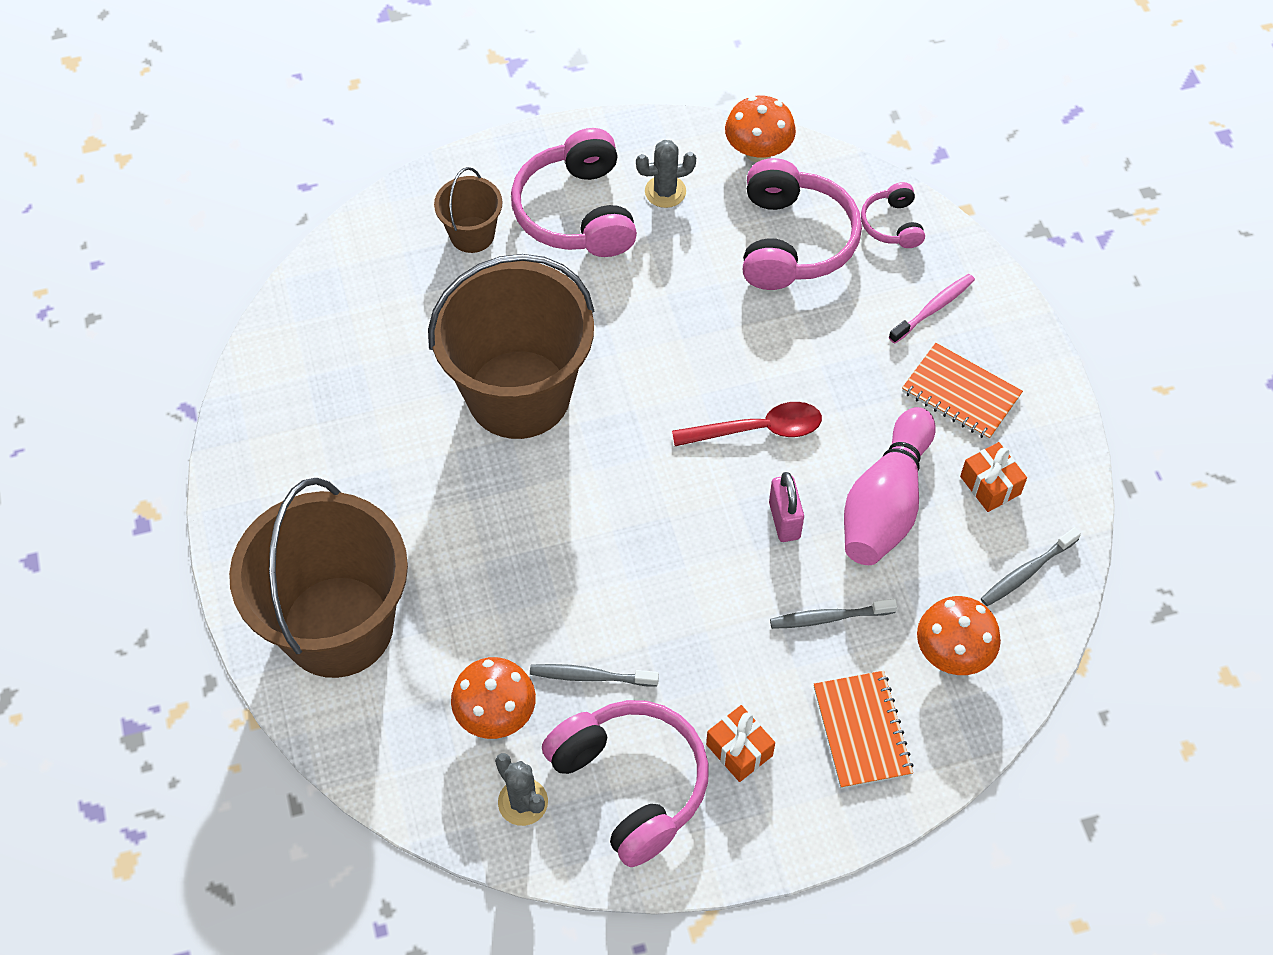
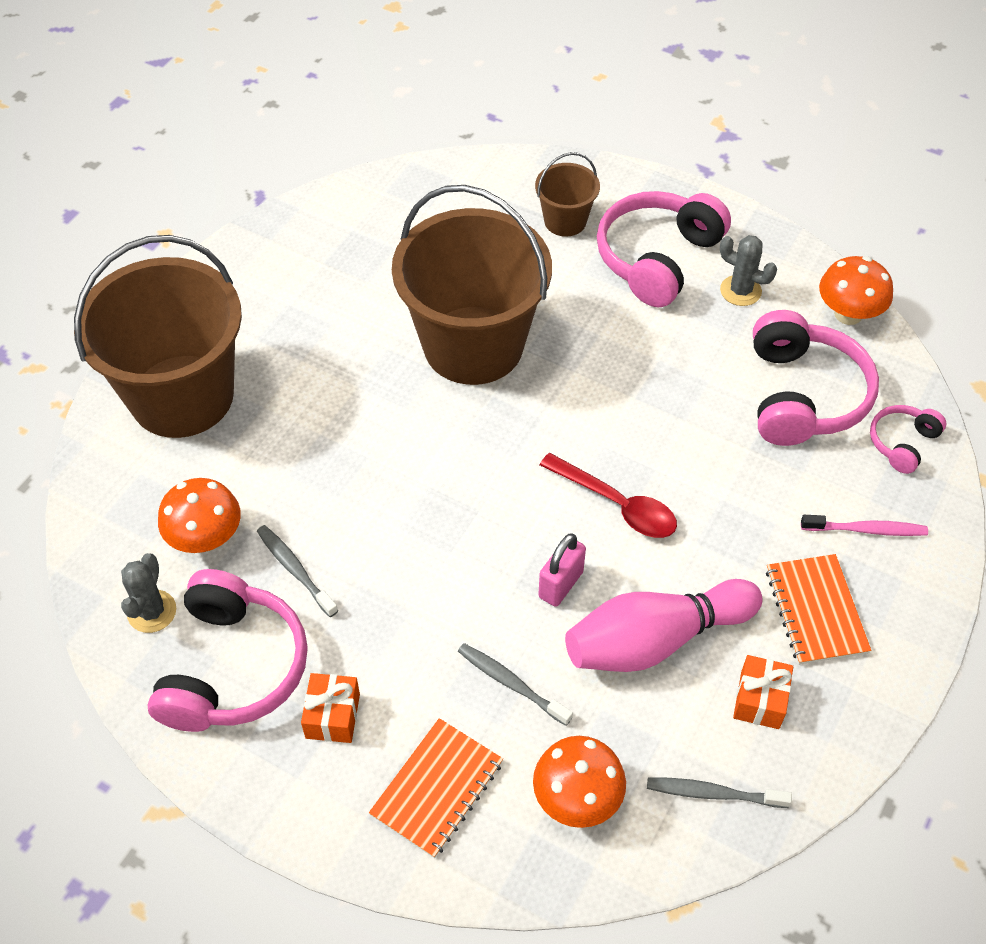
camera: 45 degrees right, 5 degrees down
(793, 241) = (803, 395): pink headphones -> pink headphones turned 45 degrees counterclockwise

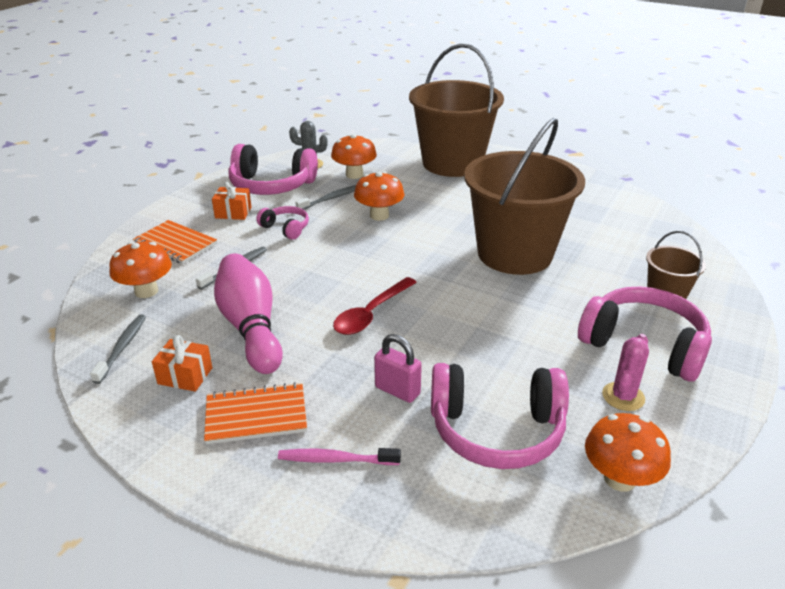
camera: 90 degrees right, 20 degrees down
(358, 499) = (379, 215): none -> orange mushroom
(560, 584) = (305, 287): pink padlock -> pink padlock (397, 390)
(740, 291) = (623, 396): grey cactus -> pink cactus
(866, 530) = (336, 460): pink toothbrush -> pink toothbrush turned 90 degrees clockwise
(902, 443) = (443, 503): pink headphones -> pink headphones (286, 228)

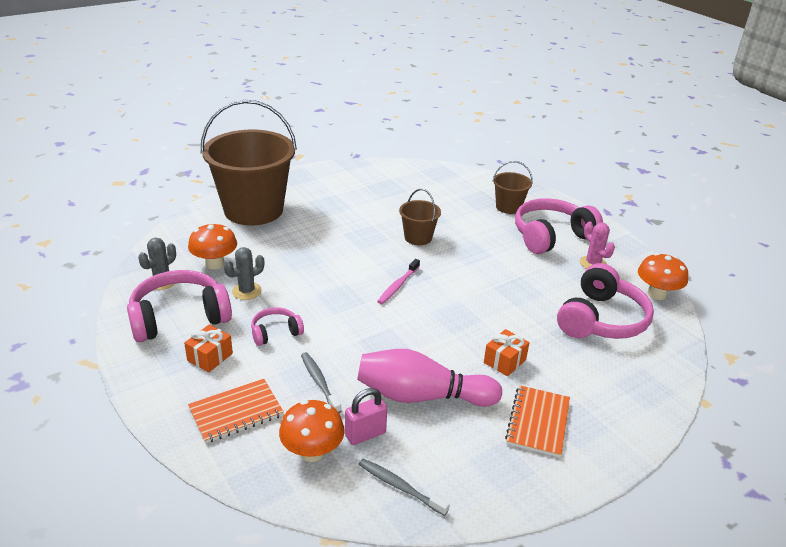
camera: 65 degrees left, 0 degrees up
(185, 376) = (467, 452): orange gift -> orange gift (504, 361)
(271, 185) = (179, 317): pink headphones -> pink headphones turned 150 degrees counterclockwise
(330, 199) = (246, 291): grey toothbrush -> grey cactus
(336, 460) = (601, 395): pink toothbrush -> pink toothbrush (398, 286)
(371, 314) = (447, 327): red spoon -> none
(379, 215) = (304, 275): orange mushroom -> none
(397, 390) = (544, 345): pink padlock -> pink padlock (365, 434)
(514, 254) = (418, 237): brown bucket -> brown bucket, size x0.45

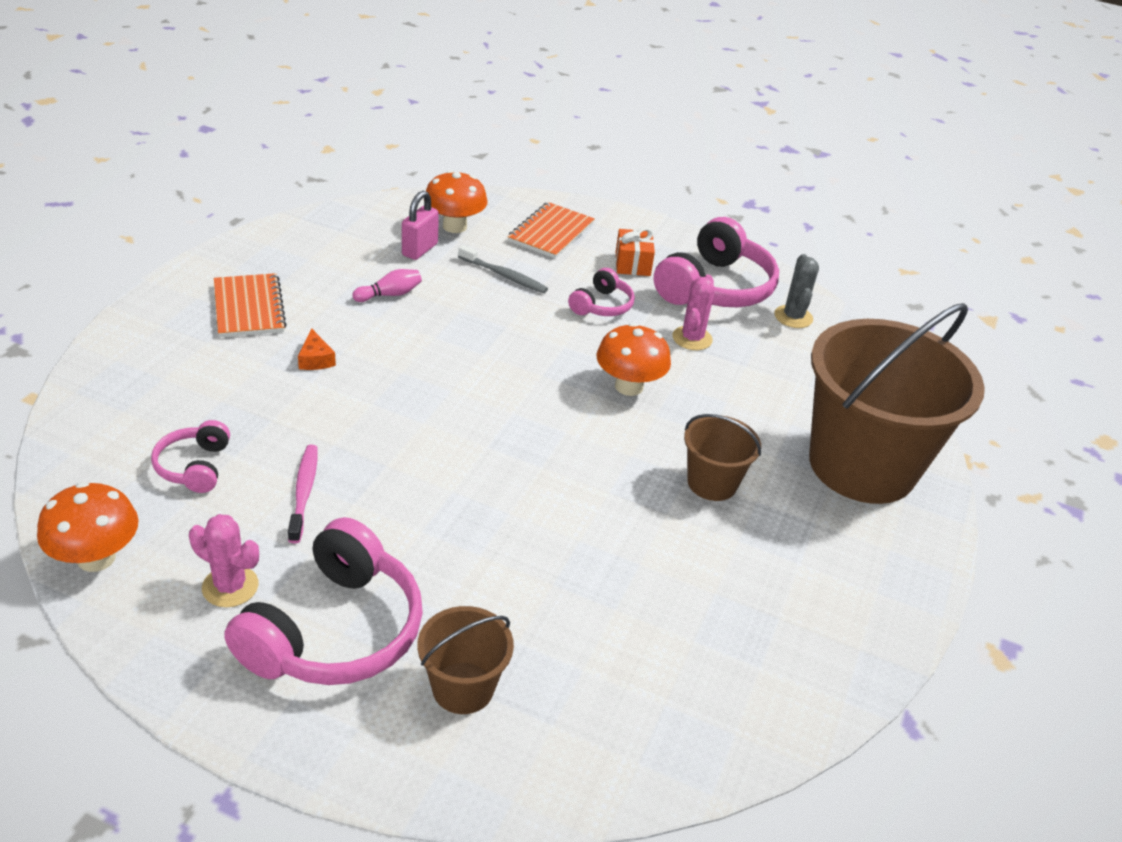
camera: 145 degrees right, 5 degrees up
(215, 264) = (776, 359): orange mushroom -> orange mushroom (629, 386)
(246, 291) = (692, 338): grey cactus -> pink cactus
(398, 286) = (523, 413): pink toothbrush -> pink toothbrush (304, 492)
(400, 487) = (359, 225): grey toothbrush -> none
(418, 237) = (570, 517): brown bucket -> brown bucket (712, 483)
(422, 396) = (390, 294): pink bowling pin -> pink bowling pin, size x0.42
(504, 361) = (315, 359): orange gift -> orange cheese
(601, 319) = (194, 467): pink headphones -> pink headphones, size x0.51

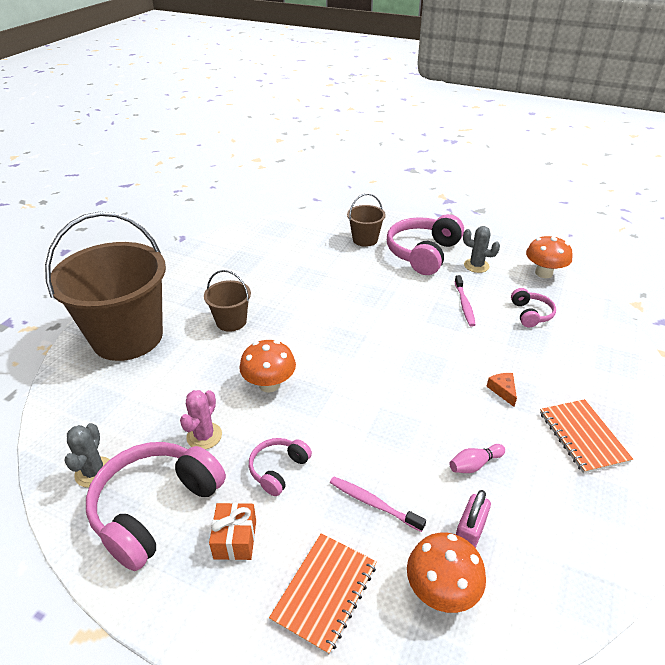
camera: 175 degrees left, 0 degrees up
(230, 586) = (476, 266): pink cactus -> grey cactus
(504, 275) = (373, 503): grey toothbrush -> pink toothbrush

